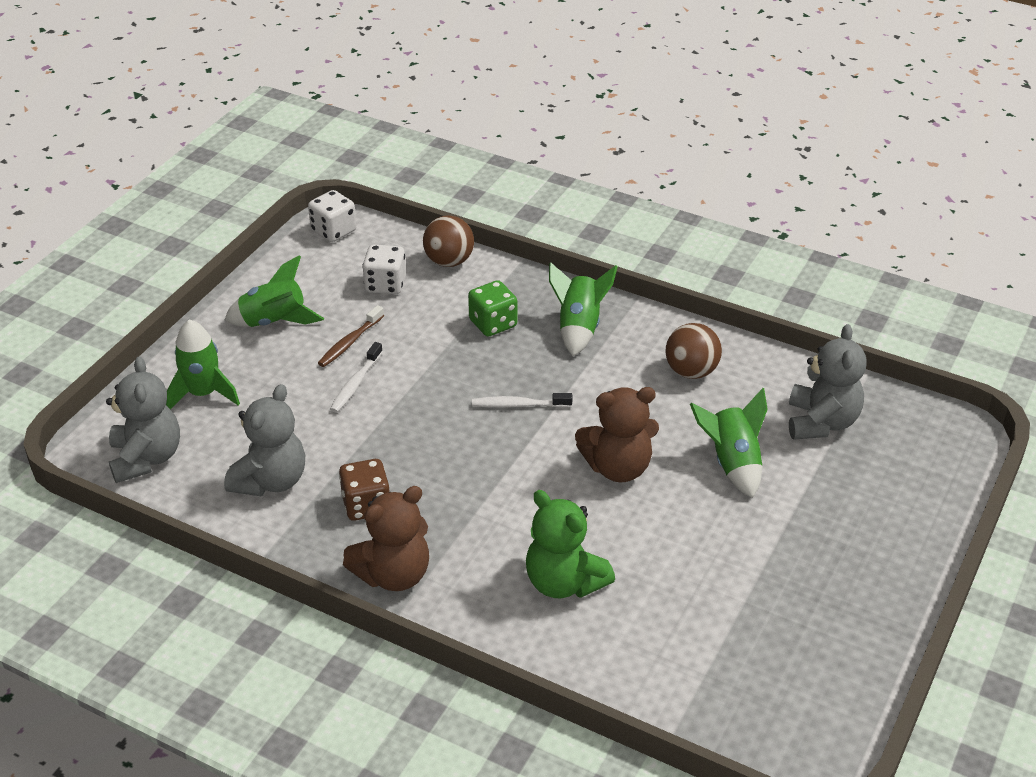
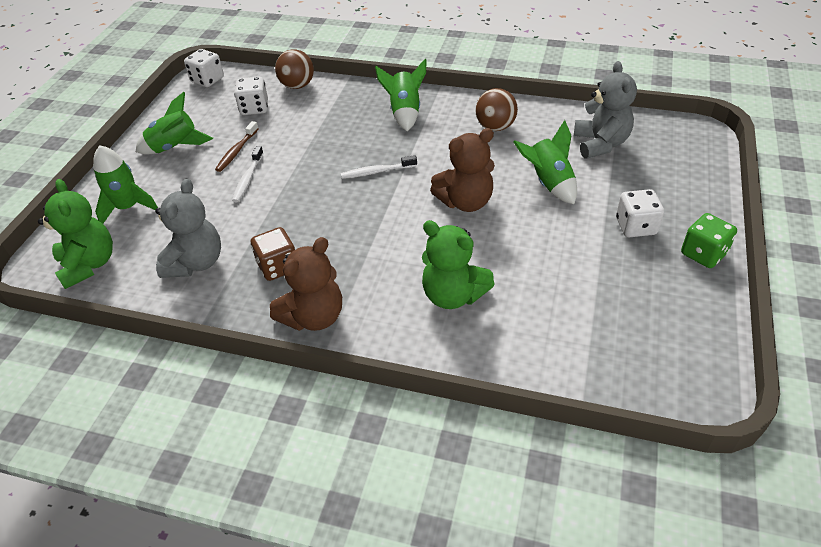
camera: 10 degrees left, 5 degrees up
(146, 458) = (89, 265): grey teddy bear -> green teddy bear
(493, 323) = (341, 120): green dice -> green dice (703, 254)
(820, 542) = (635, 226): none -> white dice

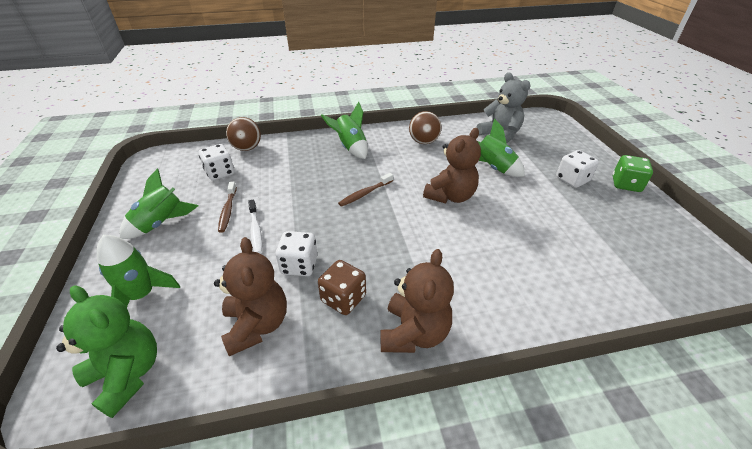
camera: 30 degrees left, 5 degrees down
(196, 263) = (257, 325): grey teddy bear -> brown teddy bear
(207, 80) = (158, 161): white dice -> white dice (299, 265)
(377, 172) = (365, 194): white toothbrush -> brown toothbrush
(453, 295) = (507, 269): green teddy bear -> none

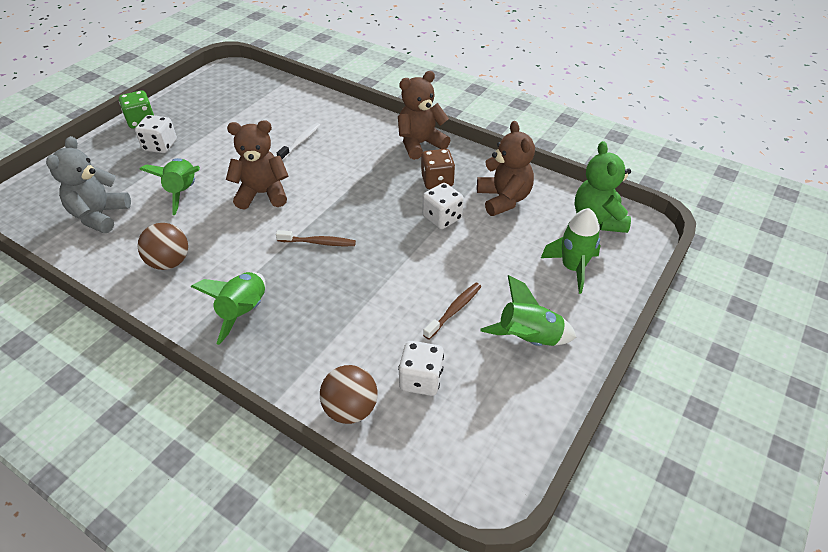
camera: 135 degrees left, 5 degrees up
(256, 230) = (447, 269): white toothbrush -> white toothbrush (300, 142)
(257, 325) = (503, 199): brown teddy bear -> brown teddy bear turned 135 degrees clockwise

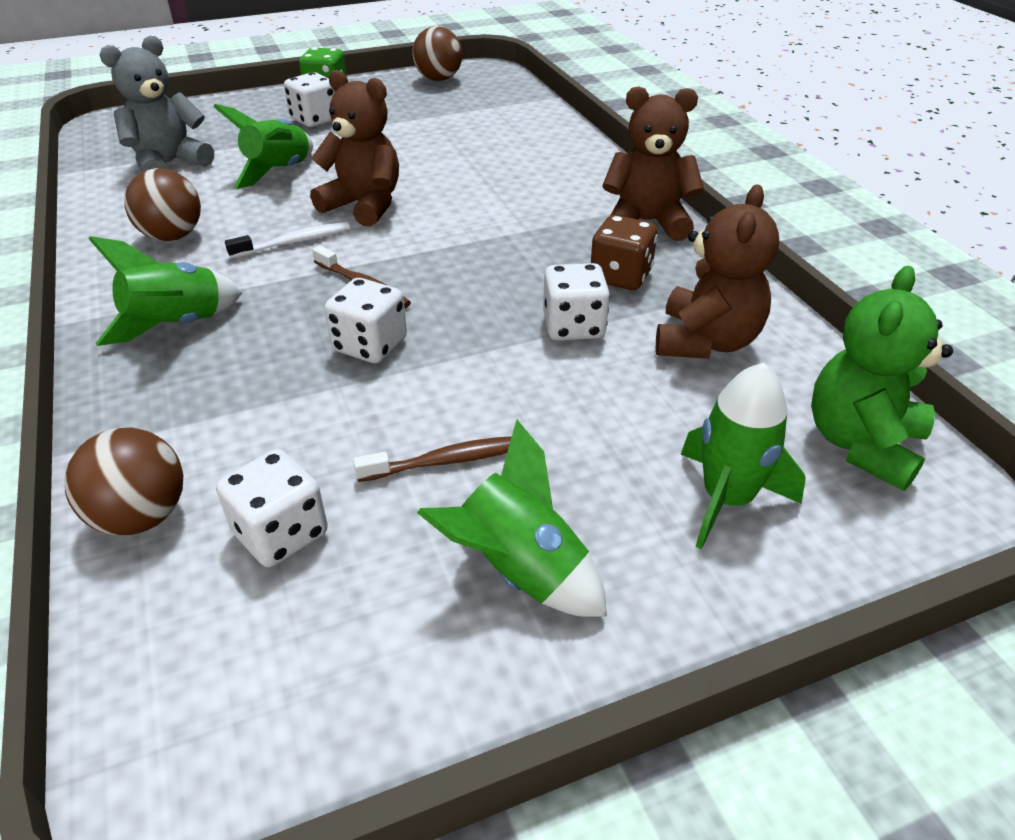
camera: 35 degrees right, 5 degrees down
(207, 86) = (438, 79): none -> brown ball
(300, 142) = (480, 166): white toothbrush -> white toothbrush (294, 242)
(359, 273) = (370, 345): none -> white dice

